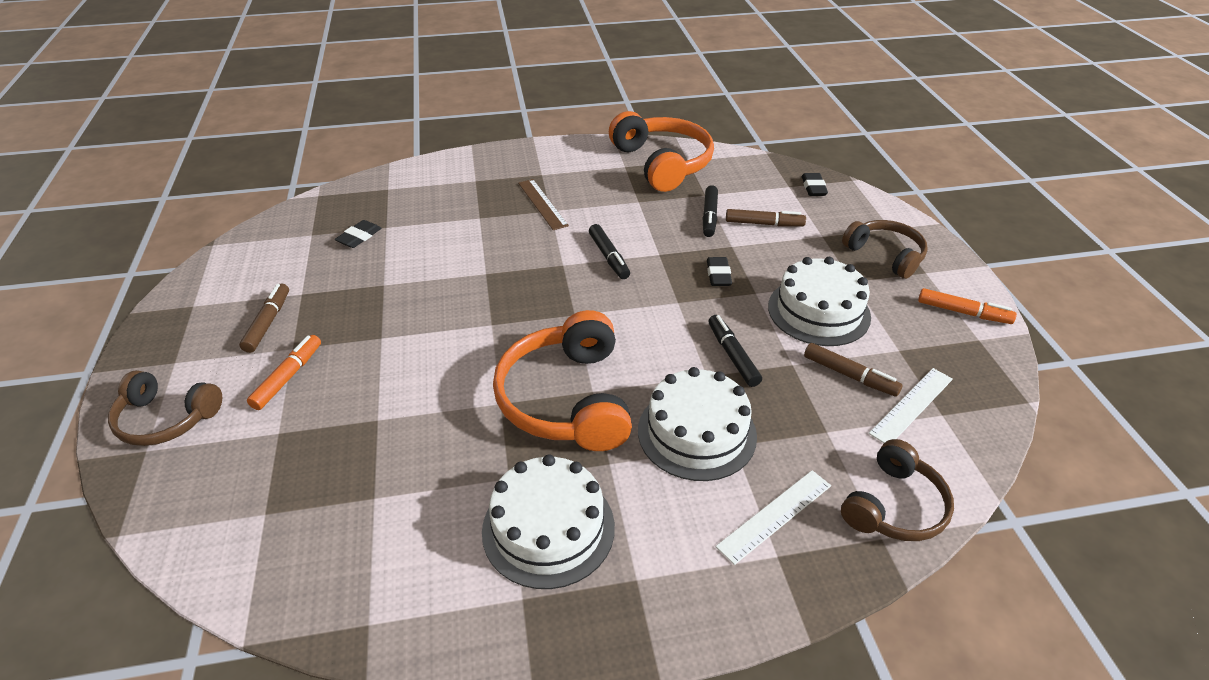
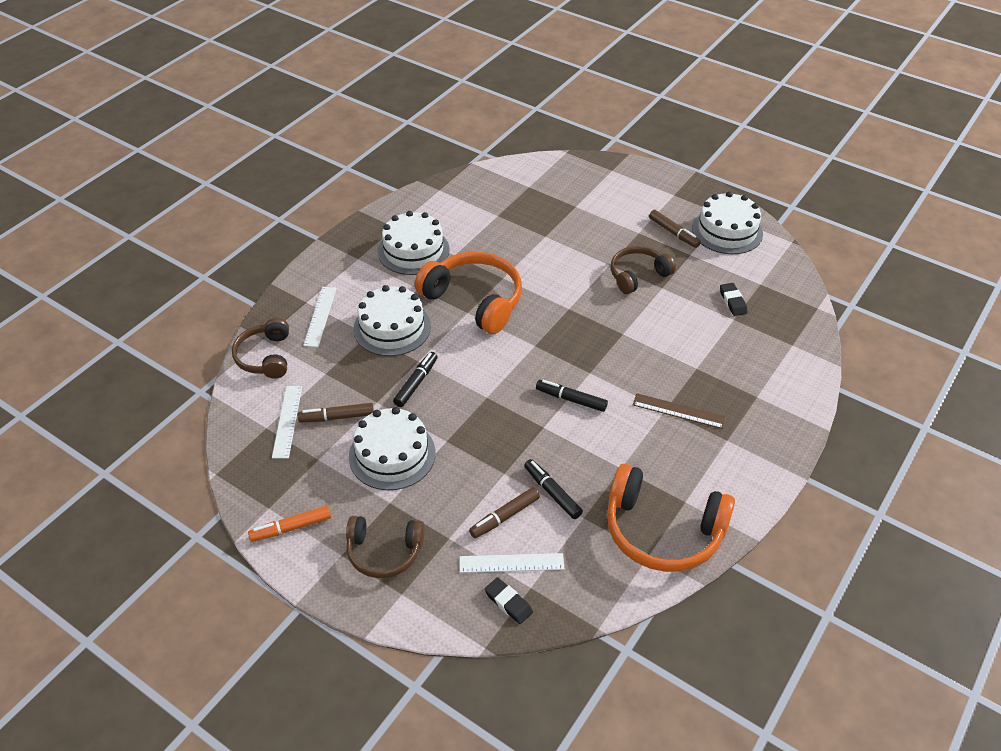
camera: 135 degrees right, 5 degrees up
(166, 419) = (628, 180): brown headphones -> brown headphones (638, 275)
(228, 290) = (727, 231): none -> white cake
(288, 377) = (614, 223): orange marker -> none
(718, 275) = (485, 438): black eraser -> none
(732, 355) = (416, 383): black marker -> black marker turned 90 degrees counterclockwise
(788, 201) = (511, 563): none -> white ruler

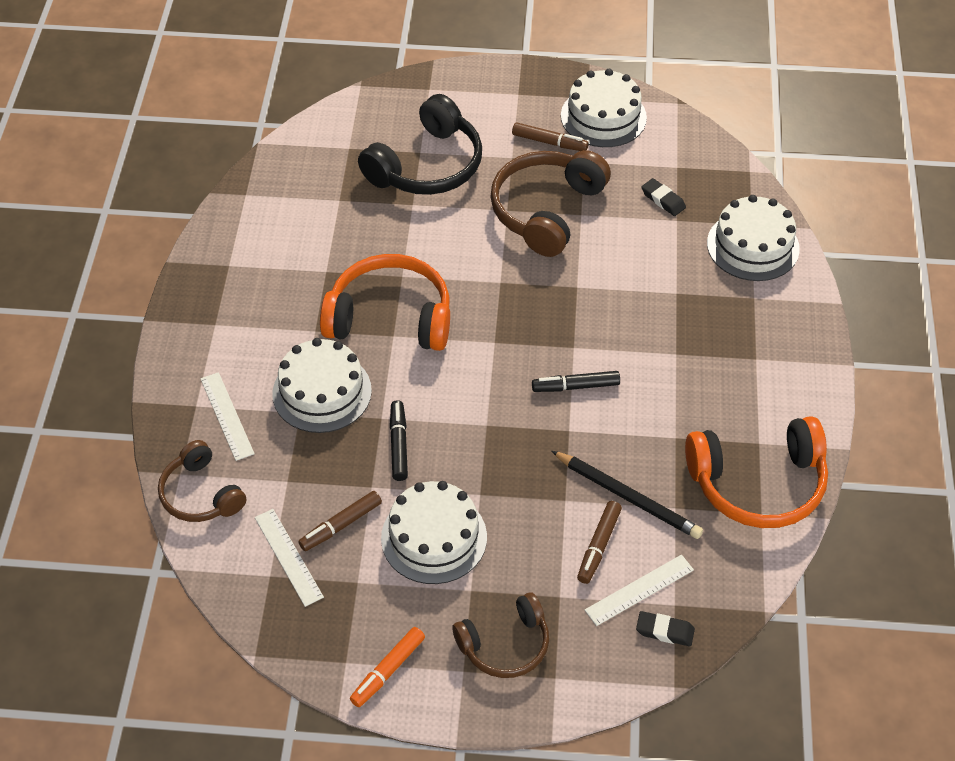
camera: 30 degrees left, 5 degrees up
(413, 250) = (274, 286): white cake -> white cake (753, 246)
(552, 492) = (627, 497): black marker -> black pencil
(574, 216) = (427, 166): none -> black headphones
(638, 275) = (546, 210): brown headphones -> brown headphones, size x1.61
(679, 411) = (690, 349): brown ruler -> none

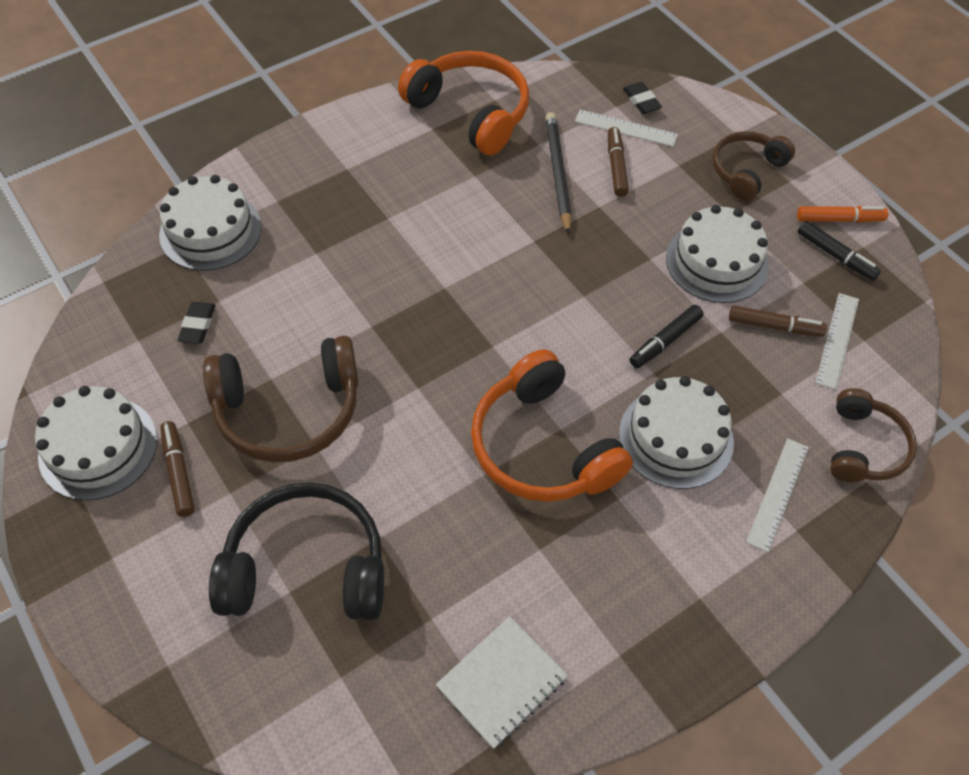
camera: 130 degrees left, 5 degrees up
(272, 207) = (501, 682): none -> white notebook
(505, 645) = (746, 171): brown headphones -> brown headphones turned 75 degrees counterclockwise
(575, 386) = (486, 261): black marker -> black marker (835, 256)
(598, 546) = (616, 166): brown marker -> brown marker turned 75 degrees counterclockwise

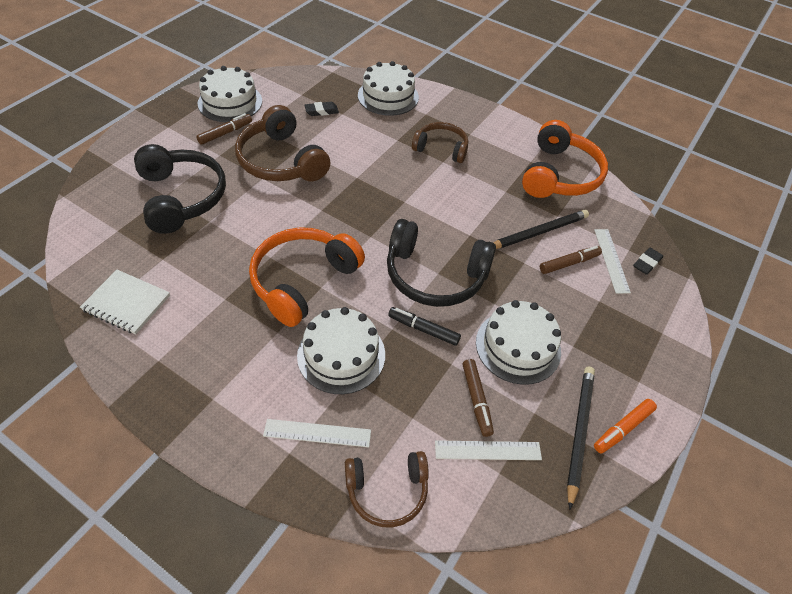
camera: 65 degrees right, 5 degrees down
(587, 300) = (434, 276): none -> black headphones
(746, 171) = (627, 347): brown headphones -> brown headphones (441, 148)
(835, 256) = (579, 433): black marker -> black pencil
(839, 219) = (622, 428): orange marker -> orange marker turned 75 degrees clockwise

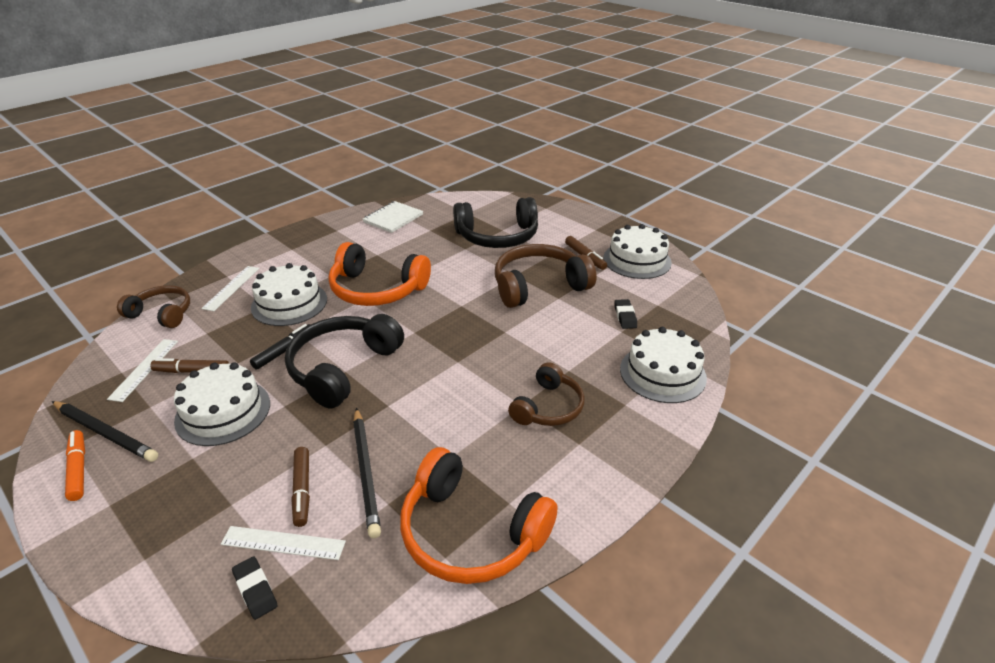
camera: 105 degrees right, 15 degrees down
(302, 281) = (376, 290): orange headphones -> orange headphones turned 150 degrees clockwise
(387, 491) = (162, 313): brown headphones -> brown headphones turned 105 degrees clockwise

